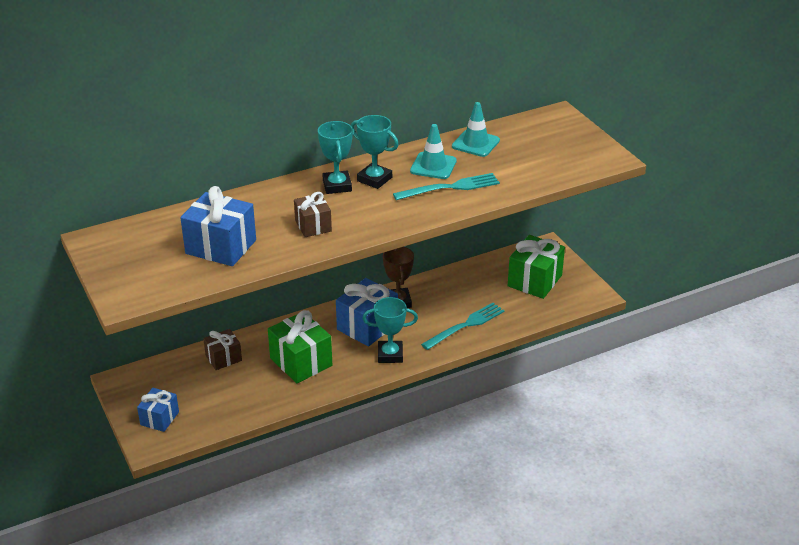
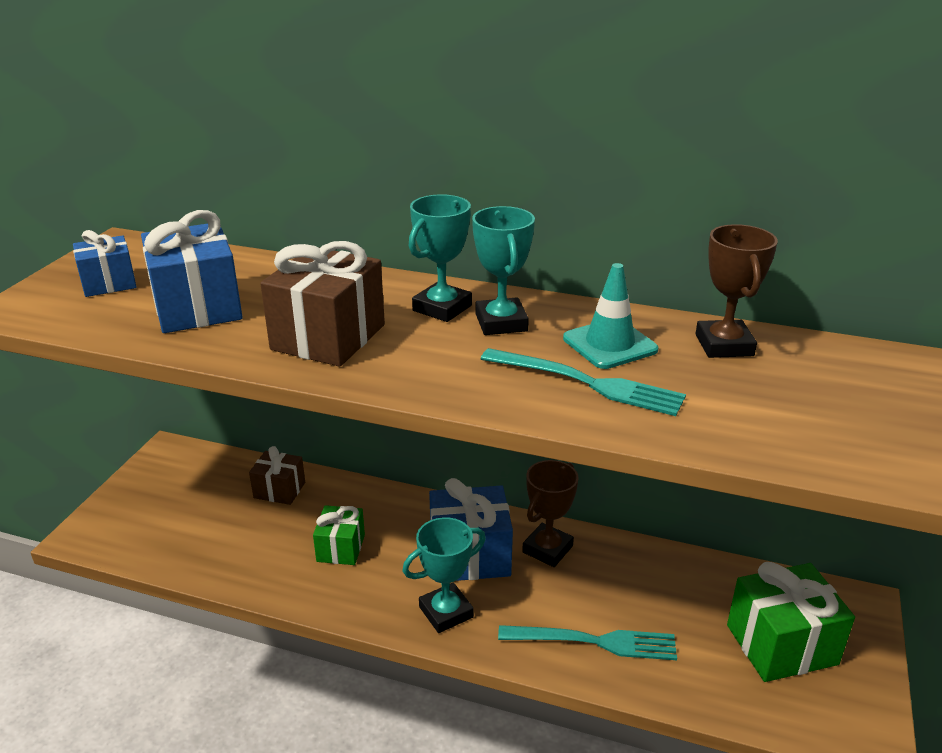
camera: 45 degrees right, 5 degrees down
(159, 418) = (134, 513): blue gift -> blue gift (109, 283)
(301, 362) = (341, 548): green gift -> green gift, size x0.60
(313, 226) = (328, 337): brown gift -> brown gift, size x1.67
(390, 355) = (446, 612): turquoise trophy -> turquoise trophy turned 75 degrees counterclockwise
(475, 143) = (724, 345): turquoise traffic cone -> brown trophy

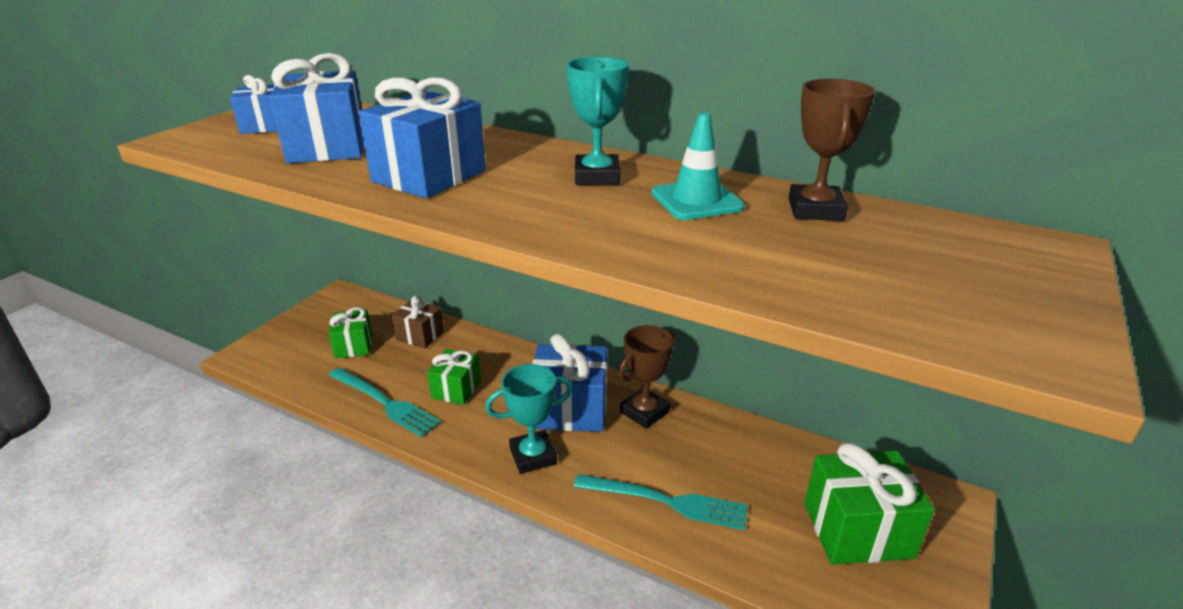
camera: 10 degrees right, 0 degrees up
(207, 511) = (353, 346): none -> green gift
(328, 337) = (429, 176): brown gift -> blue gift
(442, 308) = (546, 162): turquoise trophy -> none
(589, 383) = (661, 230): turquoise fork -> turquoise fork (386, 403)

